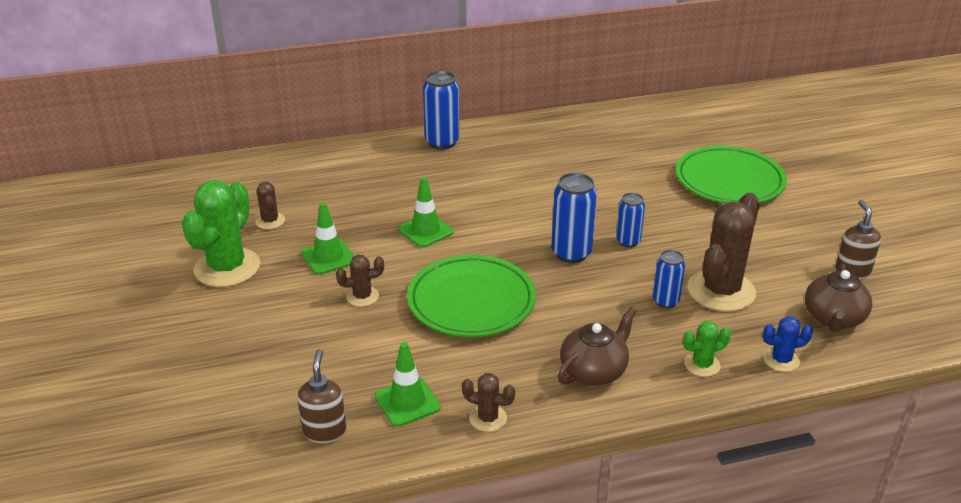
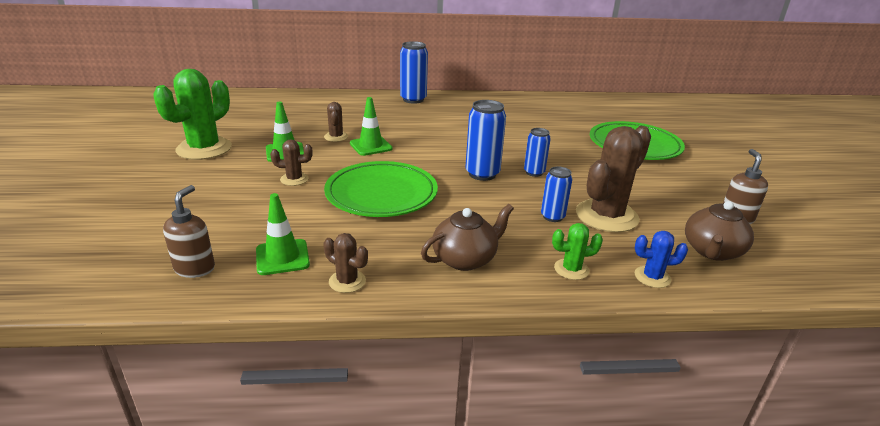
camera: 10 degrees right, 5 degrees down
(270, 221) = (257, 127): brown cactus -> brown cactus (336, 137)

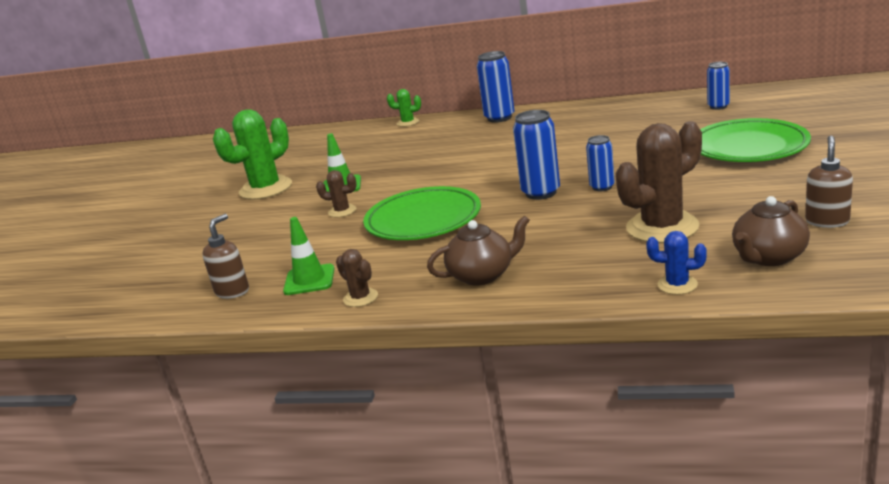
camera: 20 degrees right, 5 degrees down
(336, 137) = (398, 166): brown cactus -> none
(371, 146) = (431, 173): green traffic cone -> none
(552, 217) = (598, 231): blue can -> blue can (718, 106)
(571, 269) = (590, 280): green cactus -> green cactus (408, 122)

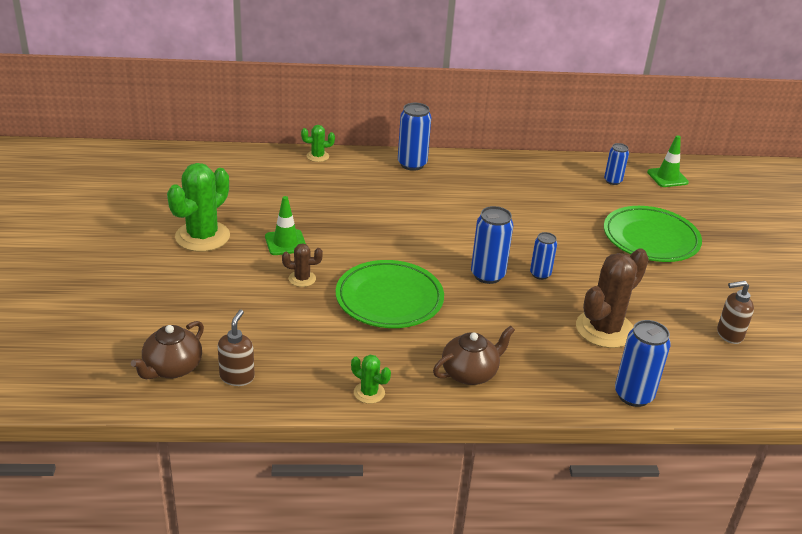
camera: 20 degrees left, 10 degrees up
(309, 280) = (309, 367): green traffic cone -> green traffic cone (667, 177)
(360, 298) = (369, 393): brown cactus -> green cactus
(677, 285) = (633, 395): blue cactus -> blue can
(768, 257) = (694, 370): brown teapot -> brown teapot (172, 368)
(827, 221) = (729, 334): brown soap dispenser -> brown soap dispenser turned 105 degrees counterclockwise

